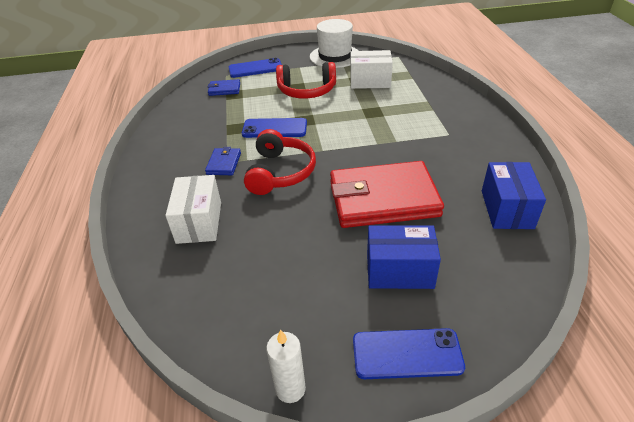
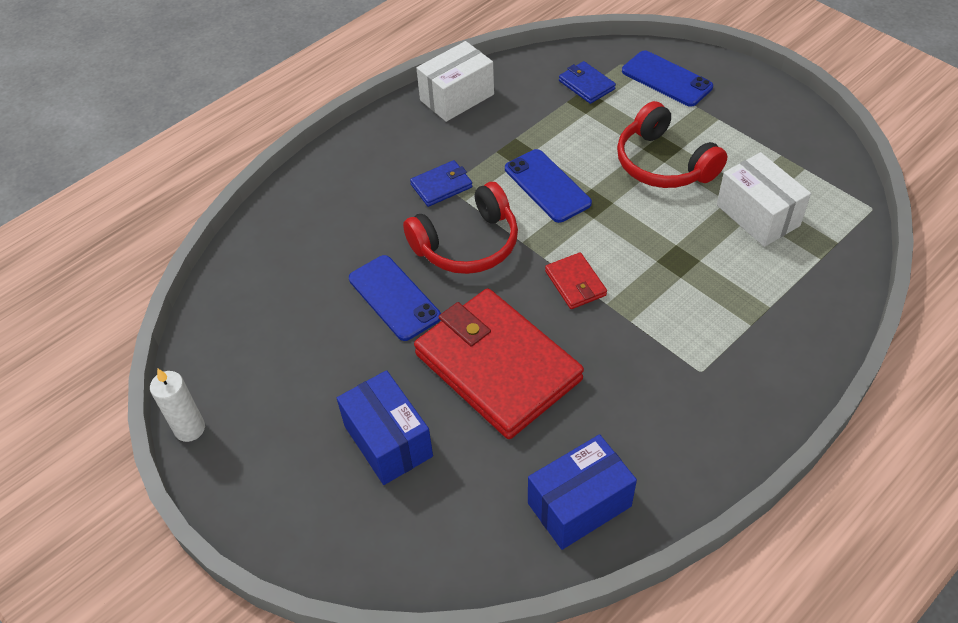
camera: 55 degrees right, 10 degrees up
(199, 222) = (335, 230): white box -> white box (457, 97)
(335, 56) = (790, 137): white hat -> none
(352, 147) = (575, 283): none -> red wallet
(407, 354) = (281, 500): blue phone -> blue phone (394, 298)

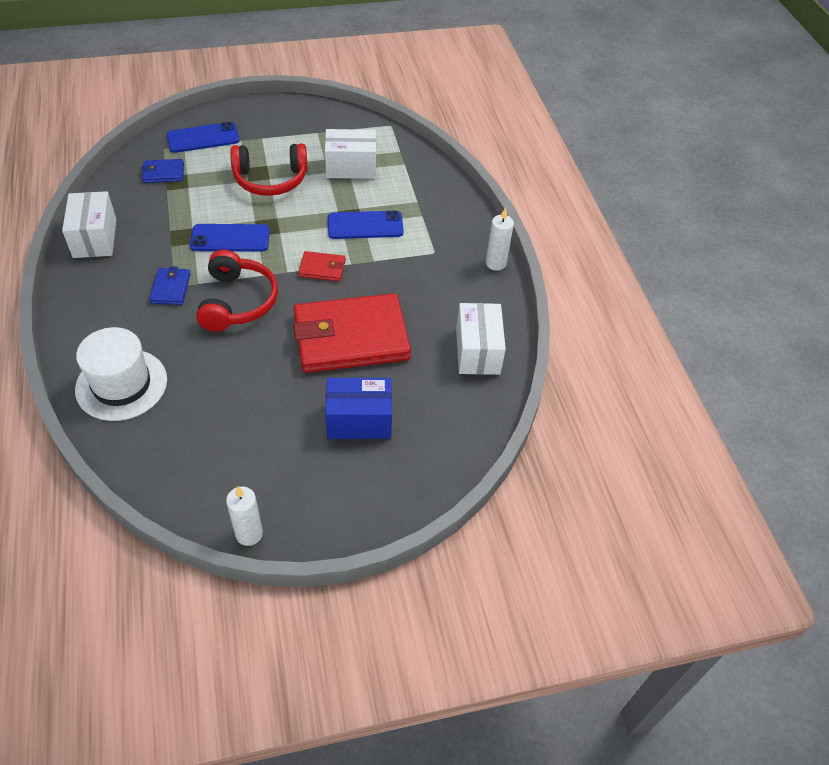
camera: 65 degrees left, 0 degrees up
(300, 227) = (121, 384): none -> white hat
(394, 298) = (245, 362): blue phone -> blue phone (365, 225)
(579, 505) = (477, 351): blue box -> white box
(745, 446) = (495, 263): none -> white candle

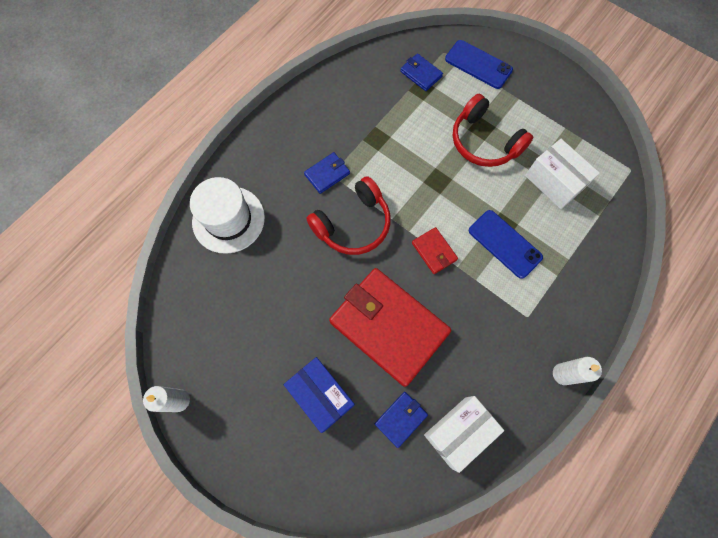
camera: 55 degrees right, 20 degrees up
(95, 238) = (327, 92): white box -> none
(230, 238) = (404, 168): blue phone -> none
(432, 380) = (400, 419): none -> blue wallet

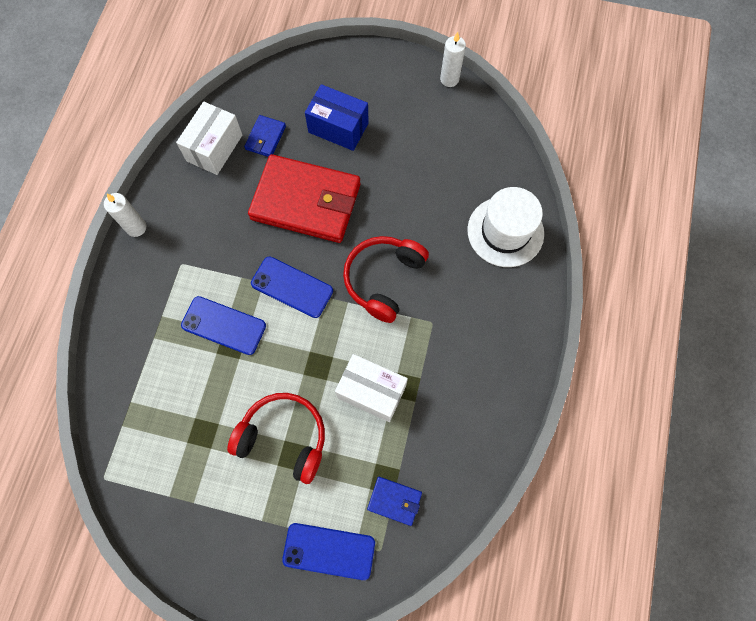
camera: 155 degrees right, 0 degrees up
(327, 174) = (437, 320): blue wallet -> none
(434, 251) = (292, 287): red wallet -> blue phone
(554, 182) = (189, 421): white box -> white box (371, 392)

